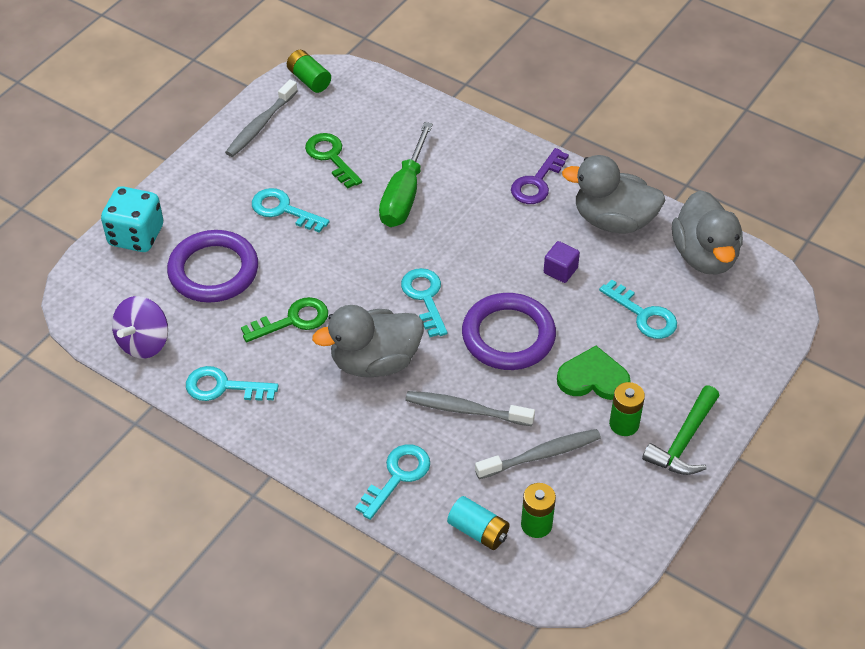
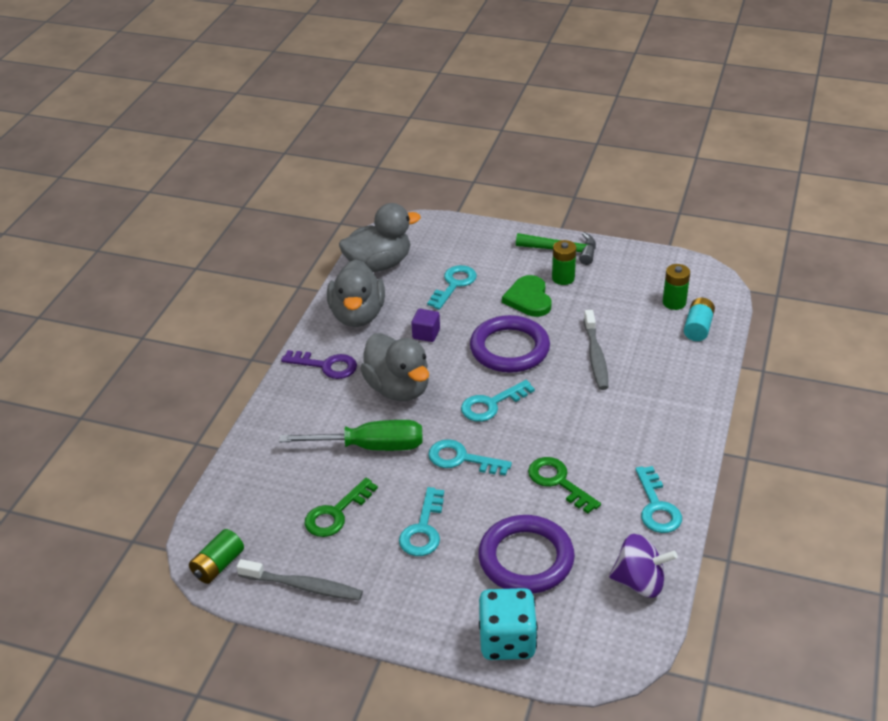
camera: 105 degrees left, 10 degrees down
(375, 362) = (576, 418): grey duck -> grey duck (398, 389)
(397, 476) = (679, 378): turquoise key -> turquoise key (462, 459)
(541, 455) = (614, 311): grey toothbrush -> none

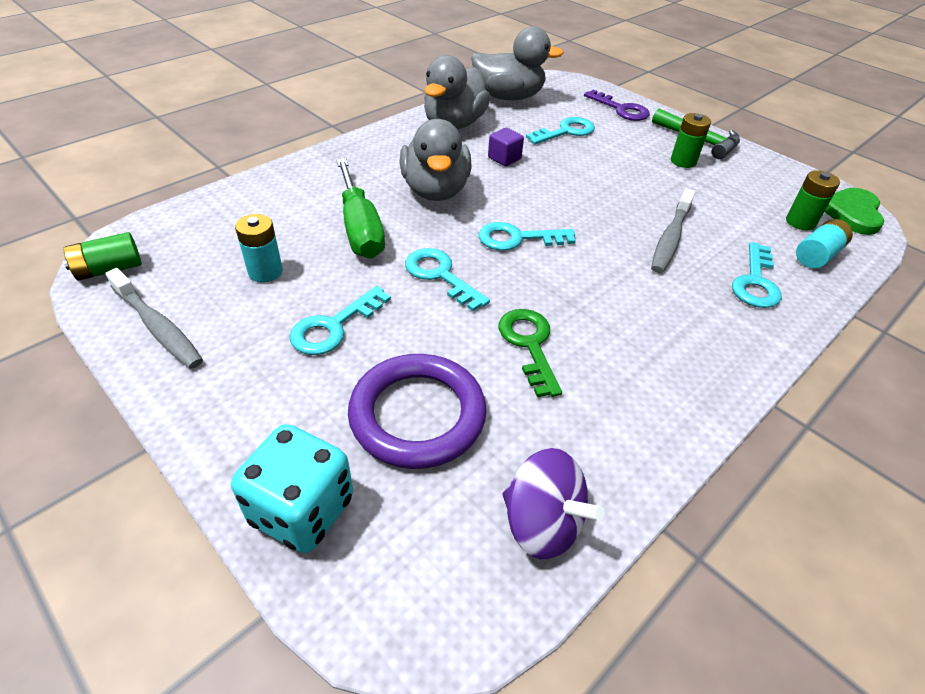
camera: 25 degrees right, 5 degrees up
(326, 366) = (388, 150): purple key -> purple key (621, 109)
(336, 513) = (265, 272): green key -> turquoise battery
(370, 447) = (360, 227): green screwdriver -> green screwdriver turned 45 degrees clockwise
(509, 349) = (578, 198): purple ring -> none
(528, 299) = (633, 166): green heart -> green heart (851, 213)
(657, 507) = (636, 431): turquoise key -> turquoise key (755, 282)

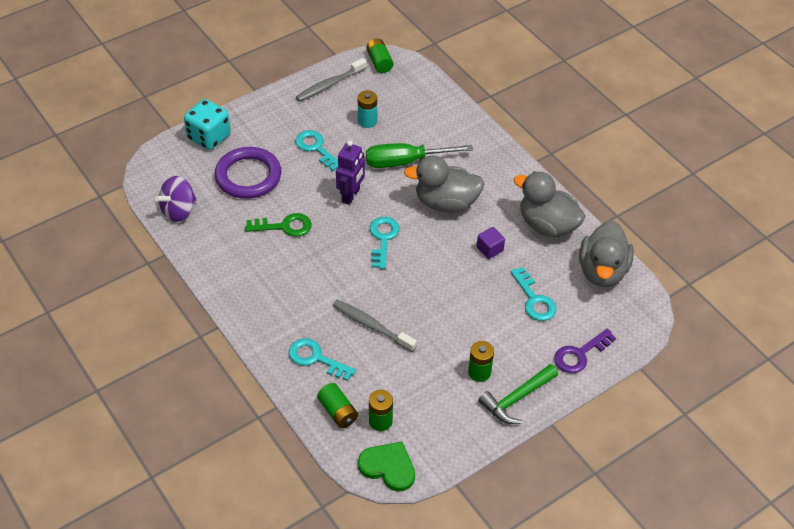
camera: 100 degrees right, 5 degrees up
(440, 275) = (351, 195): turquoise key -> purple robot
(817, 255) = (338, 412): turquoise battery -> green battery

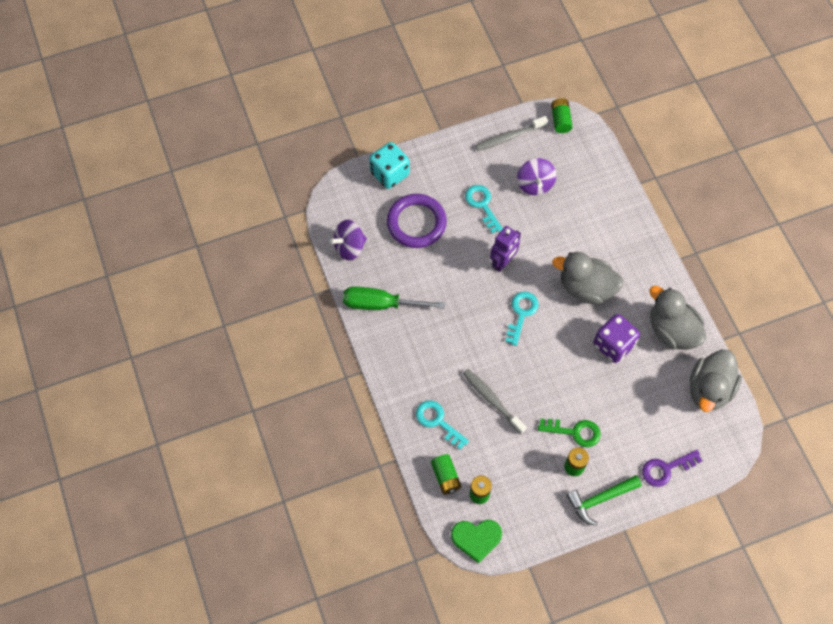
camera: 15 degrees right, 15 degrees up
(284, 226) = (437, 282): green key -> green key (574, 432)
(367, 121) = (535, 184): turquoise battery -> purple spinning top
(388, 467) = (476, 538): green heart -> green heart turned 135 degrees clockwise
(405, 162) = (560, 236): green screwdriver -> green screwdriver (381, 304)
(489, 249) = (613, 345): purple cube -> purple dice
(534, 300) = (640, 405): turquoise key -> none

